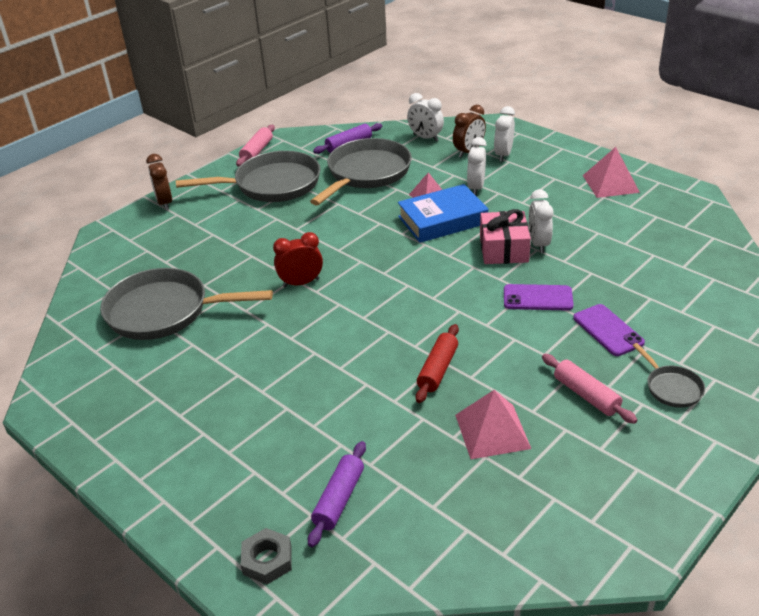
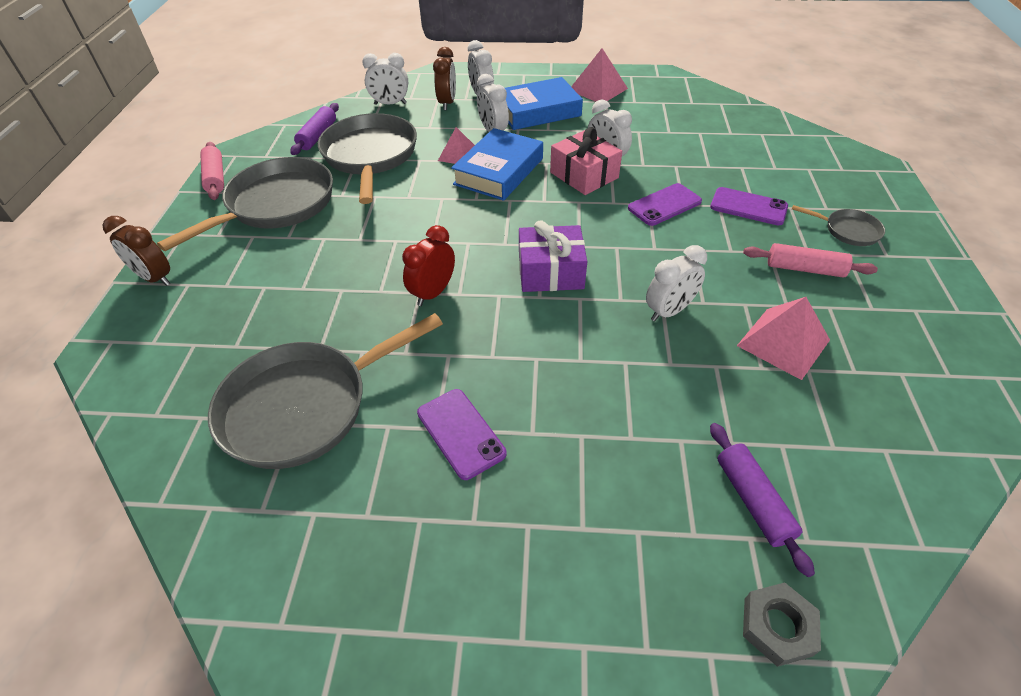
camera: 40 degrees left, 10 degrees up
(224, 369) = (461, 433): none -> purple phone
(390, 305) = (550, 272): none -> purple gift
(438, 370) = (669, 311): red rolling pin -> white clock
(533, 184) = (538, 111): none -> blue book

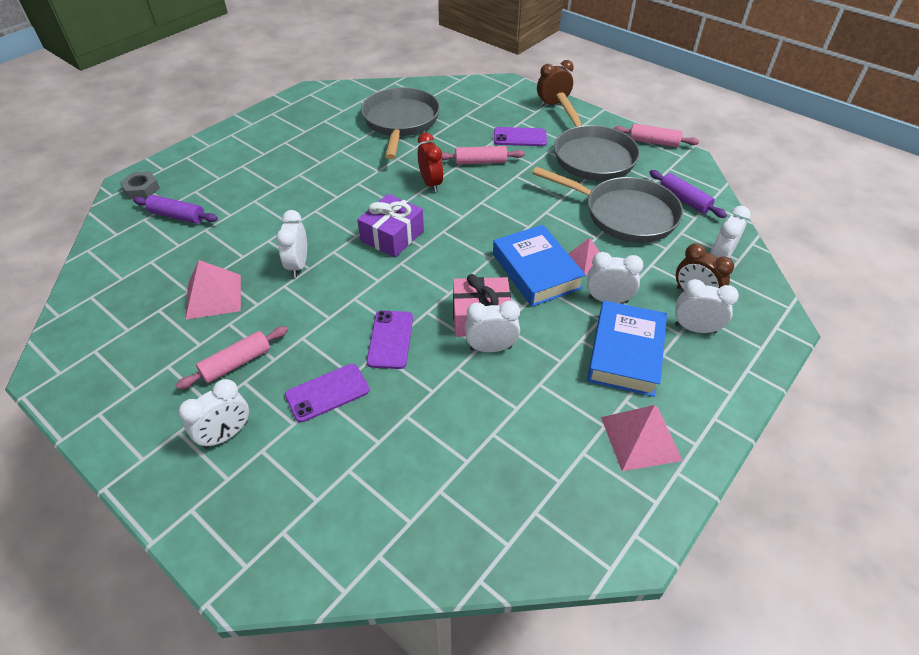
camera: 125 degrees right, 0 degrees up
(352, 276) = (480, 162): none -> pink rolling pin
(461, 433) = (328, 155): purple phone -> purple phone (520, 137)
(847, 230) = (226, 435): grey pan -> white clock

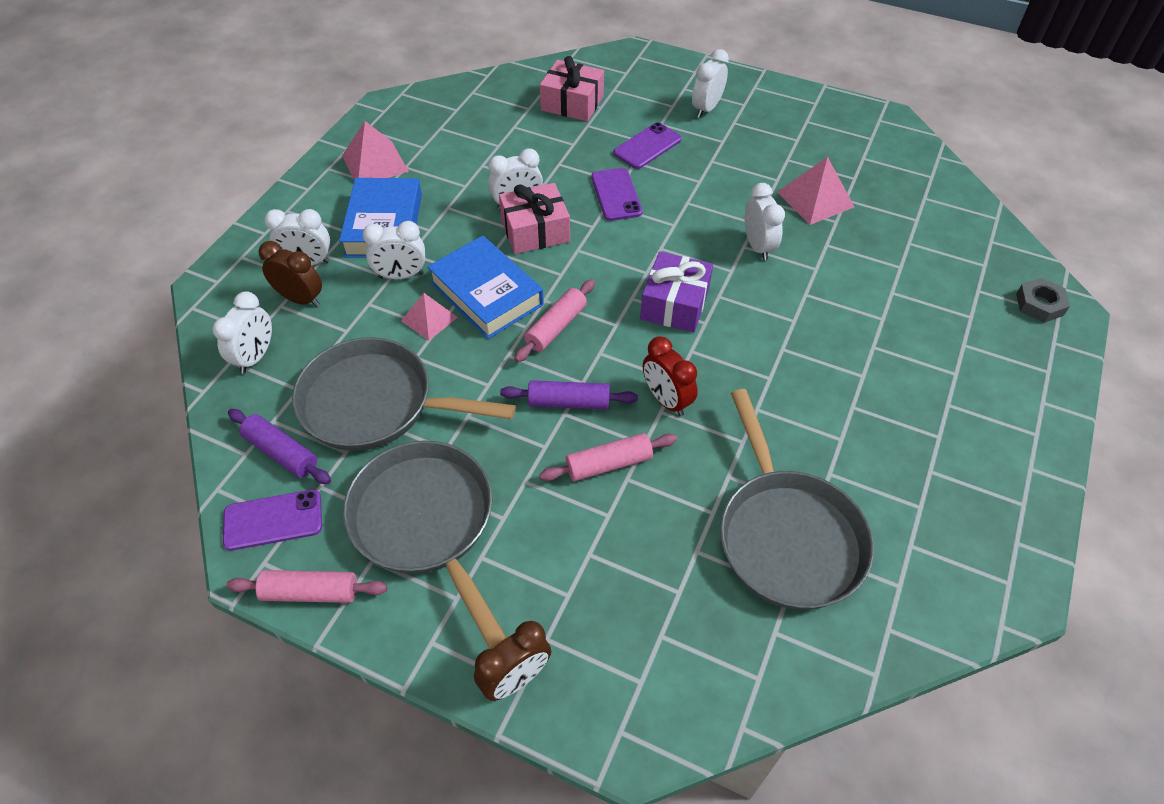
camera: 165 degrees right, 5 degrees up
(178, 216) = (950, 277): purple rolling pin -> purple rolling pin (569, 402)
(236, 363) = (741, 152): pink rolling pin -> pink rolling pin (556, 327)
(381, 485) = (572, 103): none -> pink gift
(520, 137) = (559, 545): purple phone -> purple phone (273, 520)

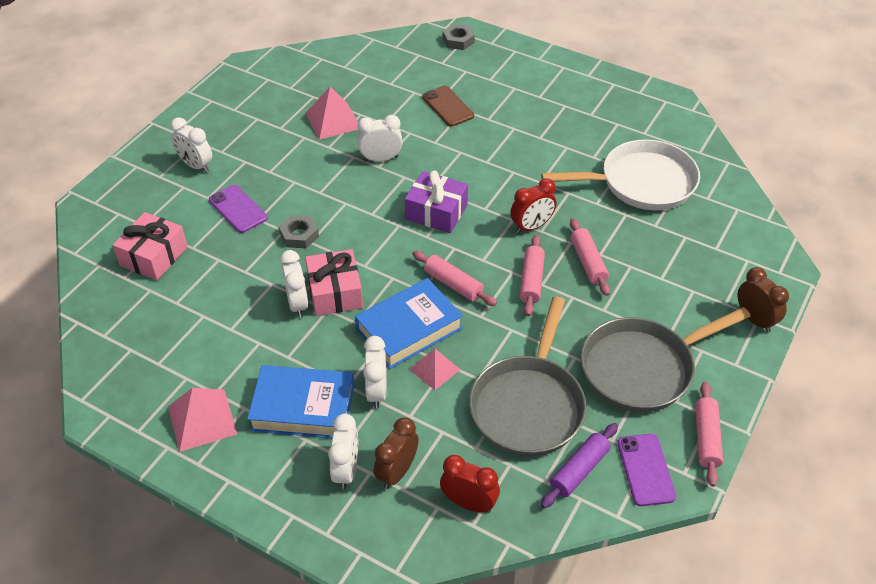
camera: 85 degrees left, 5 degrees down
(255, 357) = (469, 503): white clock -> red clock
(569, 402) = (531, 281): purple rolling pin -> pink rolling pin
(616, 195) = (299, 235): purple phone -> grey nut
(787, 535) = (641, 183): grey pan -> white pan
(883, 302) = (448, 106): none -> brown phone

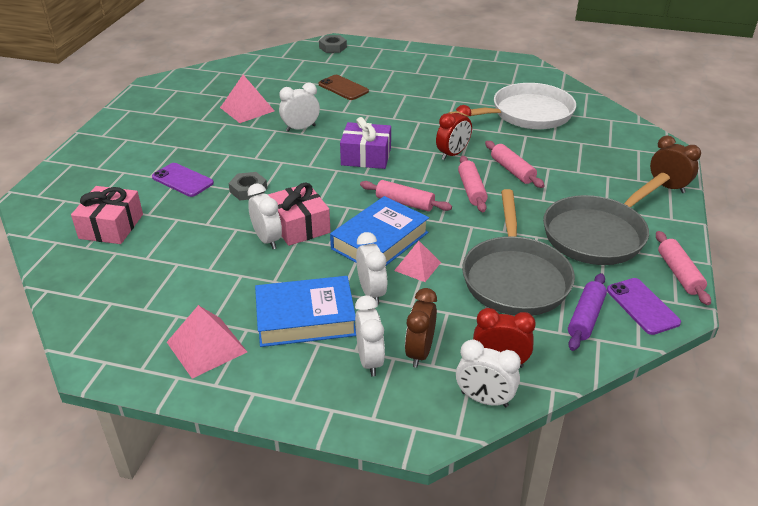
camera: 15 degrees left, 10 degrees down
(196, 165) = (130, 155): white clock -> white clock (484, 399)

